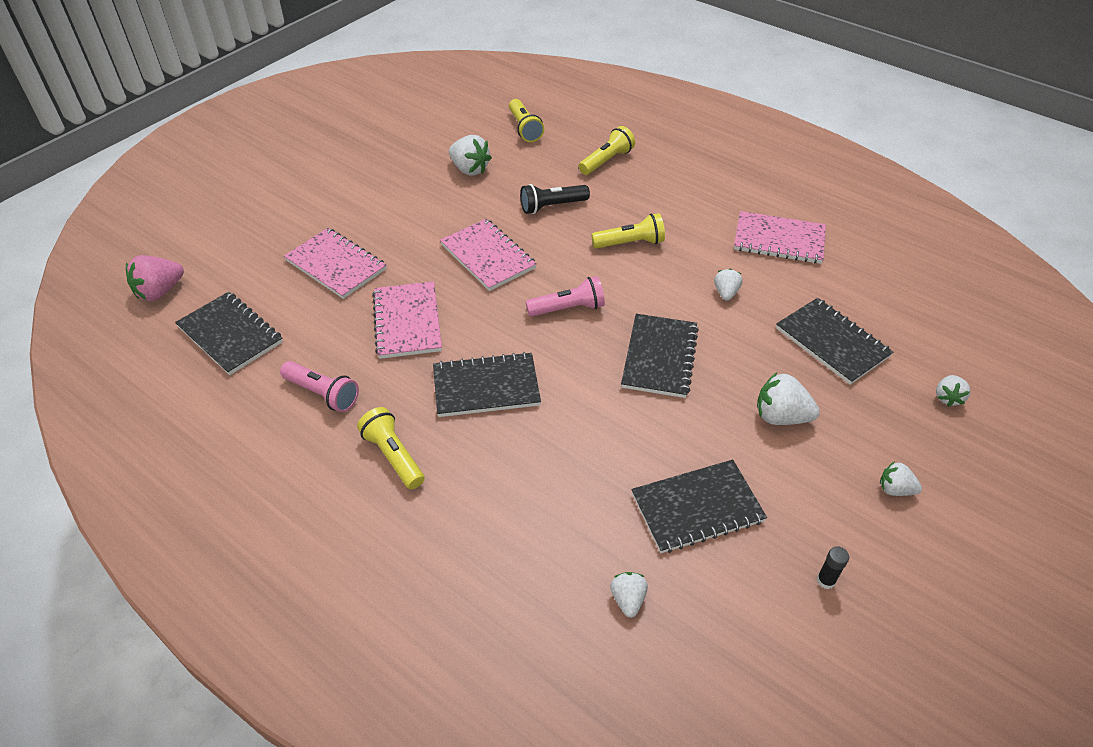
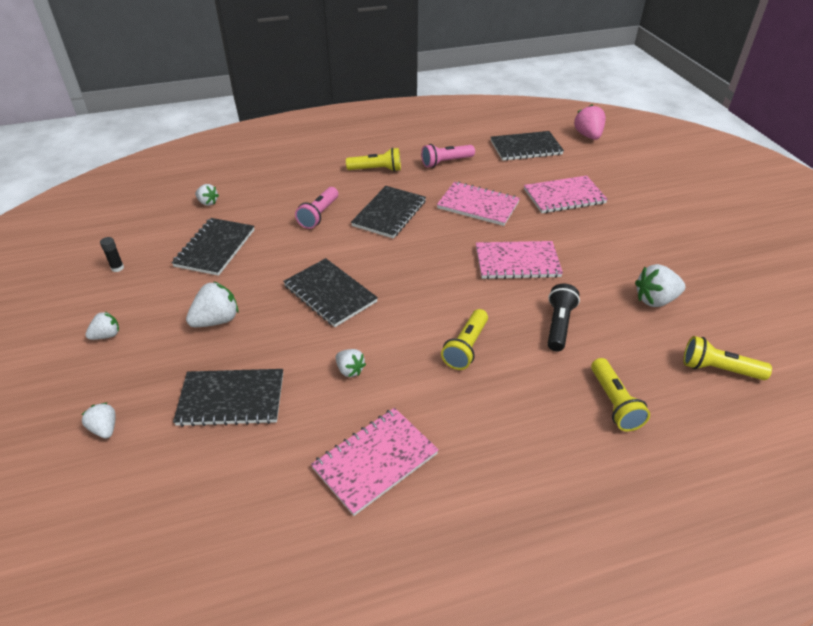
camera: 125 degrees right, 5 degrees down
(568, 308) = (422, 275): pink flashlight -> pink flashlight (319, 215)

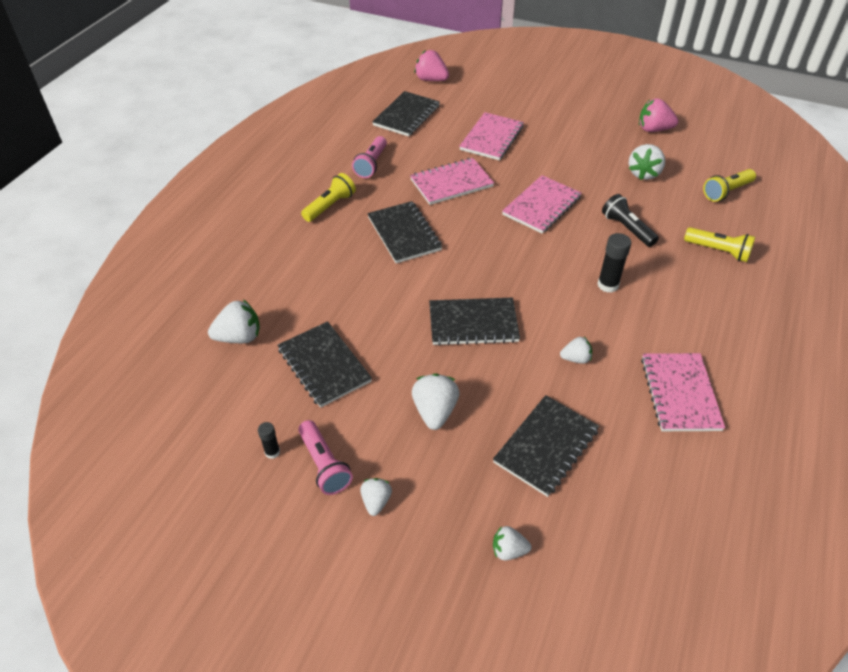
camera: 50 degrees left, 5 degrees up
(207, 202) = (239, 337): white strawberry -> white strawberry, size x1.65
(319, 215) = (355, 274): pink flashlight -> pink flashlight (324, 465)
(466, 347) = (608, 285): yellow flashlight -> black glue stick
(733, 276) = (653, 129): none -> pink strawberry

